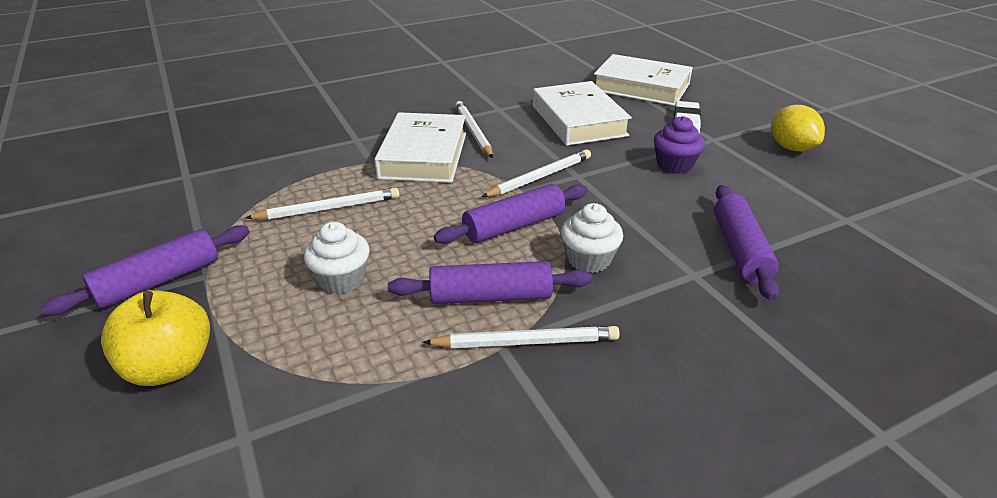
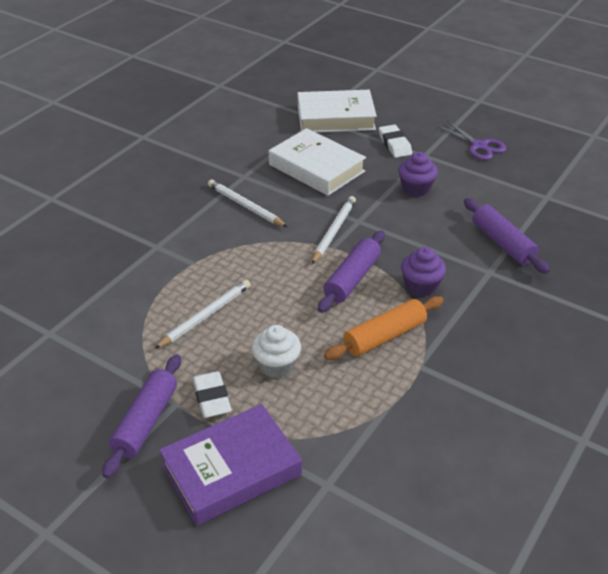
camera: 30 degrees left, 5 degrees up
(170, 367) = (231, 470): yellow apple -> purple book
(243, 285) = (212, 398): none -> white eraser
(423, 155) = (228, 242): white book -> none
(490, 296) = (384, 336): purple rolling pin -> orange rolling pin
(525, 342) = (431, 357): white pencil -> none
(589, 259) = (421, 286): white cupcake -> purple cupcake
(791, 147) = (479, 146): yellow lemon -> purple scissors

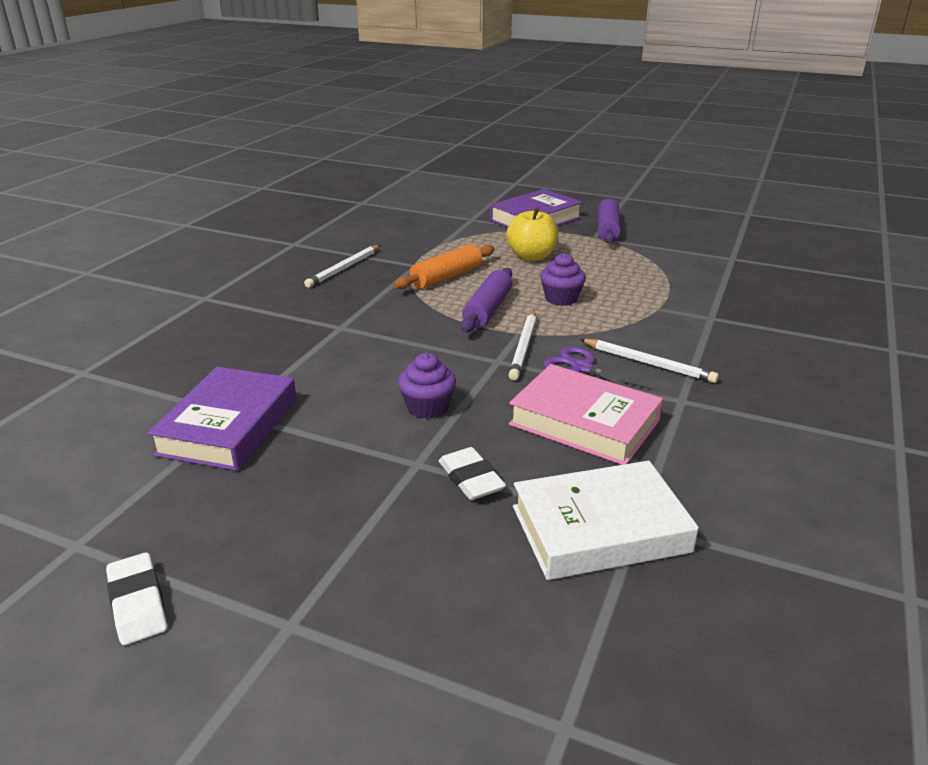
camera: 170 degrees right, 10 degrees down
(205, 316) = (612, 276): white pencil -> white pencil (344, 268)
(212, 398) = (570, 240): white eraser -> white eraser (137, 603)
(277, 365) = (531, 257): white cupcake -> yellow apple
(316, 168) = (584, 422): white book -> pink book
(421, 286) = (415, 310): purple cupcake -> purple cupcake (561, 298)
(479, 146) = (317, 492): purple scissors -> purple scissors (582, 368)
(503, 243) = (318, 353): purple rolling pin -> none
(546, 188) = (229, 426): none -> purple book

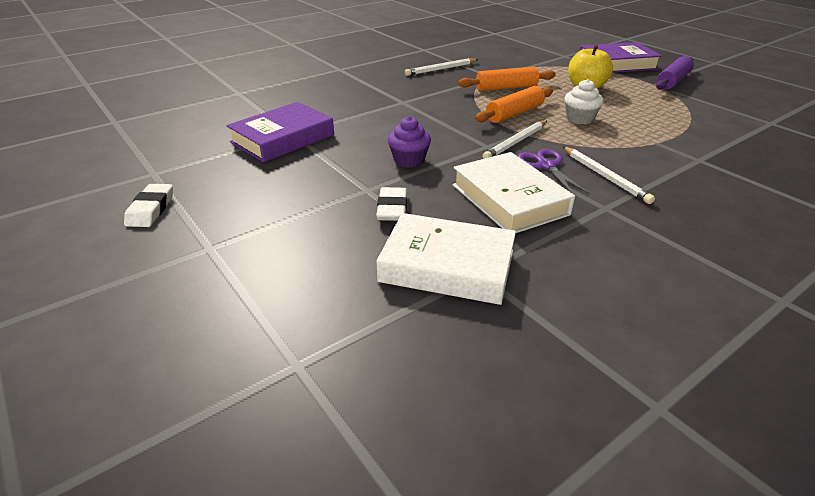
camera: 30 degrees right, 5 degrees up
(488, 310) = (514, 114): purple rolling pin -> orange rolling pin
(561, 298) = (579, 119): purple cupcake -> white cupcake
(584, 422) = (509, 199): pink book -> white book

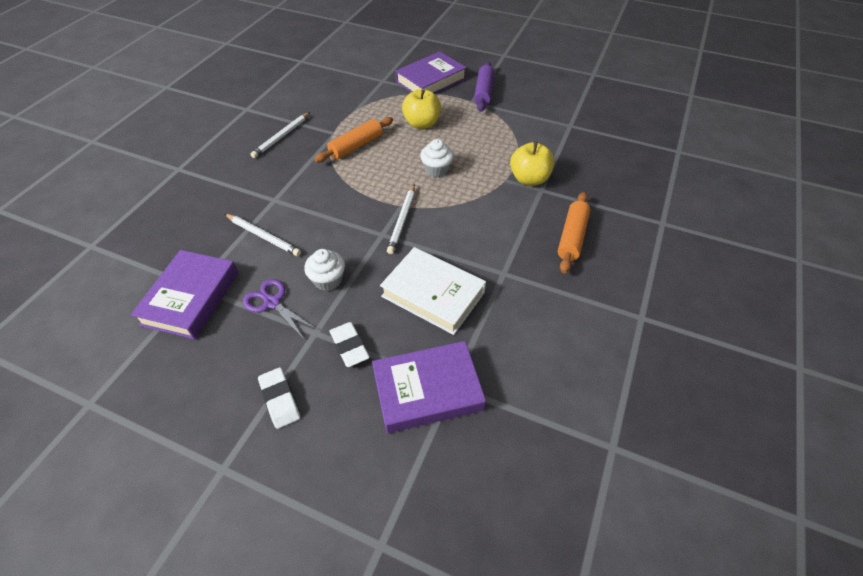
camera: 30 degrees left, 15 degrees up
(151, 209) = (128, 451): white eraser -> white eraser (280, 399)
(409, 160) = (328, 280): purple cupcake -> white cupcake
(447, 266) = (427, 390): white book -> purple book
(514, 114) = (382, 181): orange rolling pin -> orange rolling pin (572, 237)
(546, 166) = (440, 241): purple scissors -> purple scissors (272, 303)
(605, 176) = (487, 237): white pencil -> white pencil (263, 236)
(688, 149) = (529, 179): none -> yellow apple

